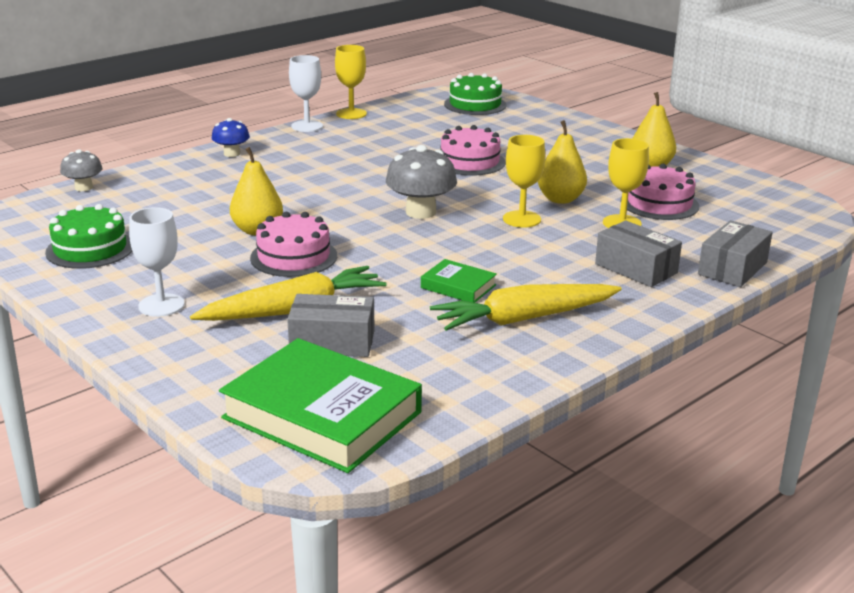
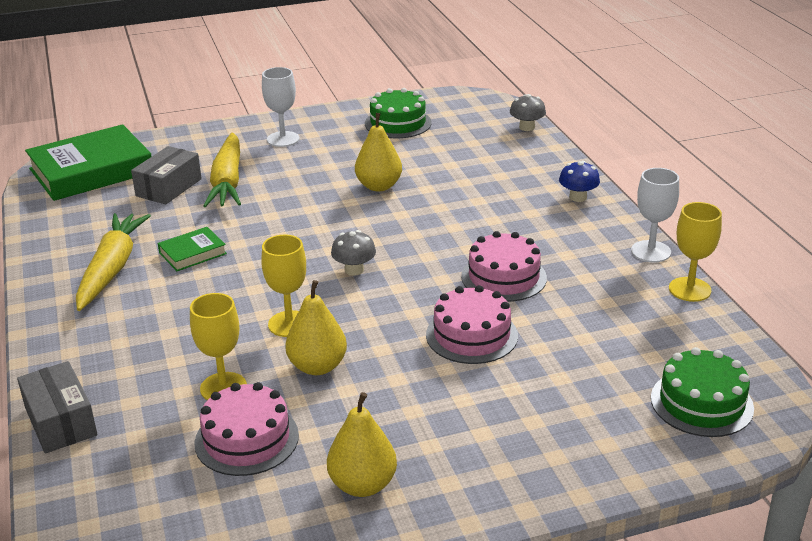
camera: 115 degrees right, 5 degrees up
(294, 257) = (314, 194): pink cake -> pink cake (503, 277)
(421, 212) = (354, 270): grey mushroom -> grey mushroom, size x0.60
(636, 268) = (125, 357): grey box -> none

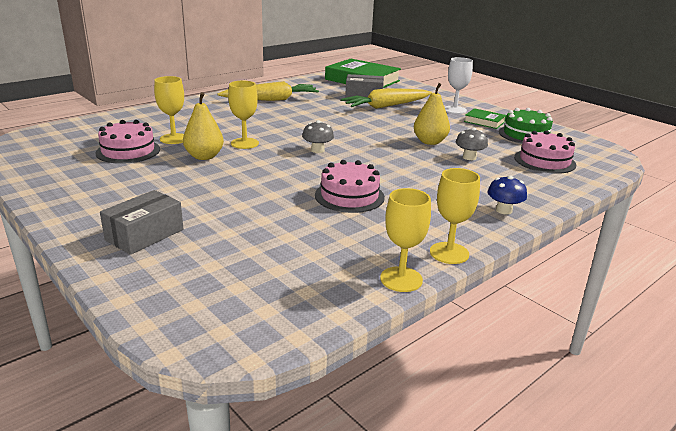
camera: 65 degrees right, 5 degrees down
(61, 421) = (134, 114): grey box -> grey box (145, 235)
(192, 253) = (300, 112): green book -> green book (484, 121)
(363, 485) = (89, 185): yellow pear -> none
(471, 335) = (264, 195): pink cake -> pink cake (544, 161)
(527, 127) = (593, 177): grey mushroom -> grey mushroom (469, 157)
(651, 251) = (449, 253): white goblet -> yellow goblet
(701, 403) = (218, 301): green cake -> none

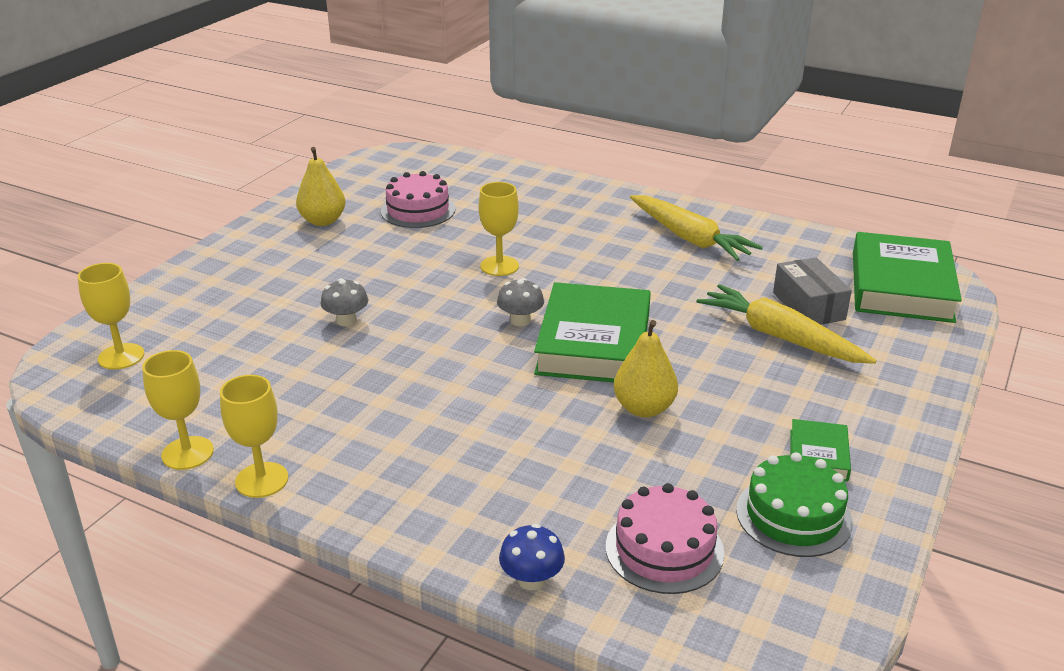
camera: 70 degrees right, 5 degrees up
(145, 235) = (228, 283): grey box -> none
(174, 139) = (475, 222): yellow goblet -> yellow goblet (121, 356)
(204, 156) = (436, 254): yellow pear -> yellow pear (323, 221)
(349, 196) = (385, 376): pink cake -> none
(358, 139) = (594, 342): none -> green book
(454, 110) = (849, 411): white goblet -> none
(469, 157) = (607, 458): grey mushroom -> grey mushroom (346, 320)
(503, 210) = (415, 516): blue mushroom -> blue mushroom (531, 580)

